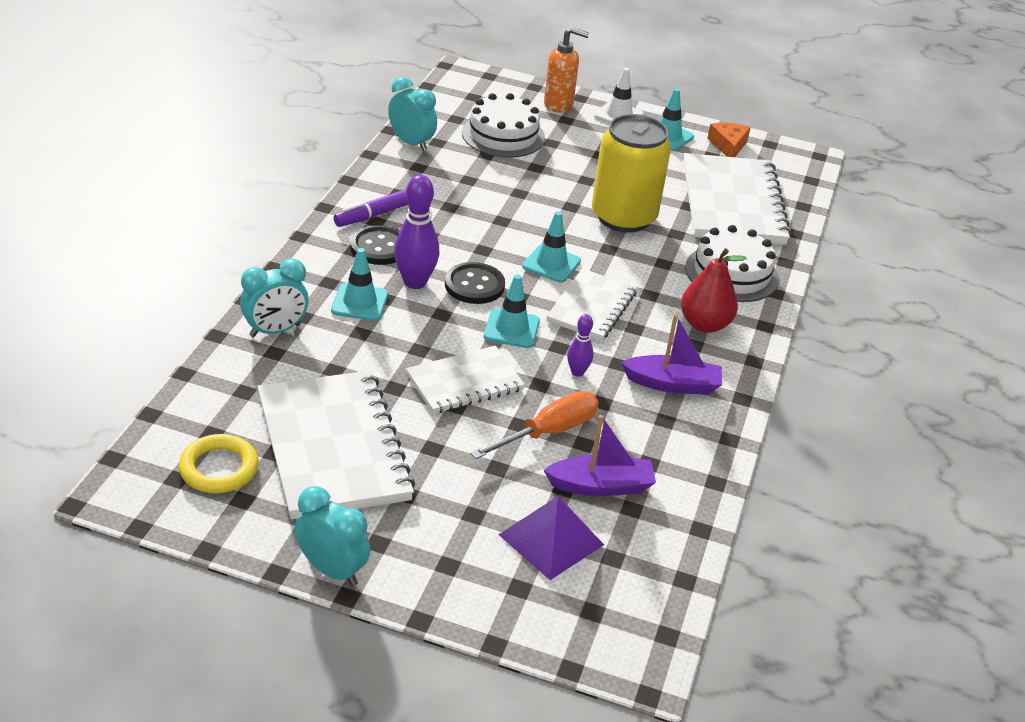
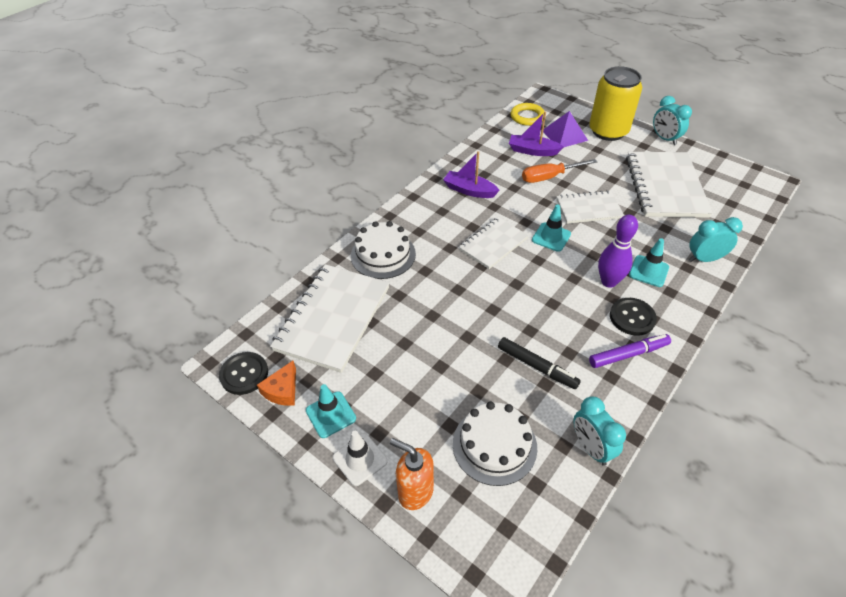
camera: 155 degrees left, 10 degrees up
(219, 468) = (724, 185): yellow ring -> yellow ring (527, 117)
(474, 285) = (567, 273): black button -> black button (244, 374)
(482, 191) = (537, 367): none -> black marker
(551, 264) = (506, 282): turquoise traffic cone -> none
(577, 372) = (521, 205): purple bowling pin -> none
(623, 217) = (431, 317): yellow can -> yellow can (608, 131)
(704, 324) = (427, 221): red pear -> none

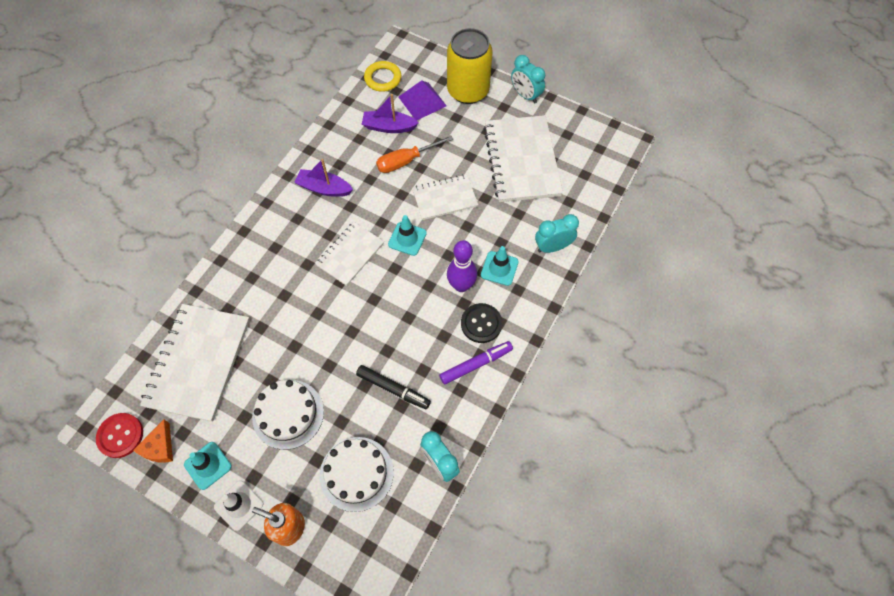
camera: 10 degrees left, 15 degrees up
(244, 374) = (120, 435): black button -> red button
(383, 254) = (241, 281): white cake -> white cake (288, 414)

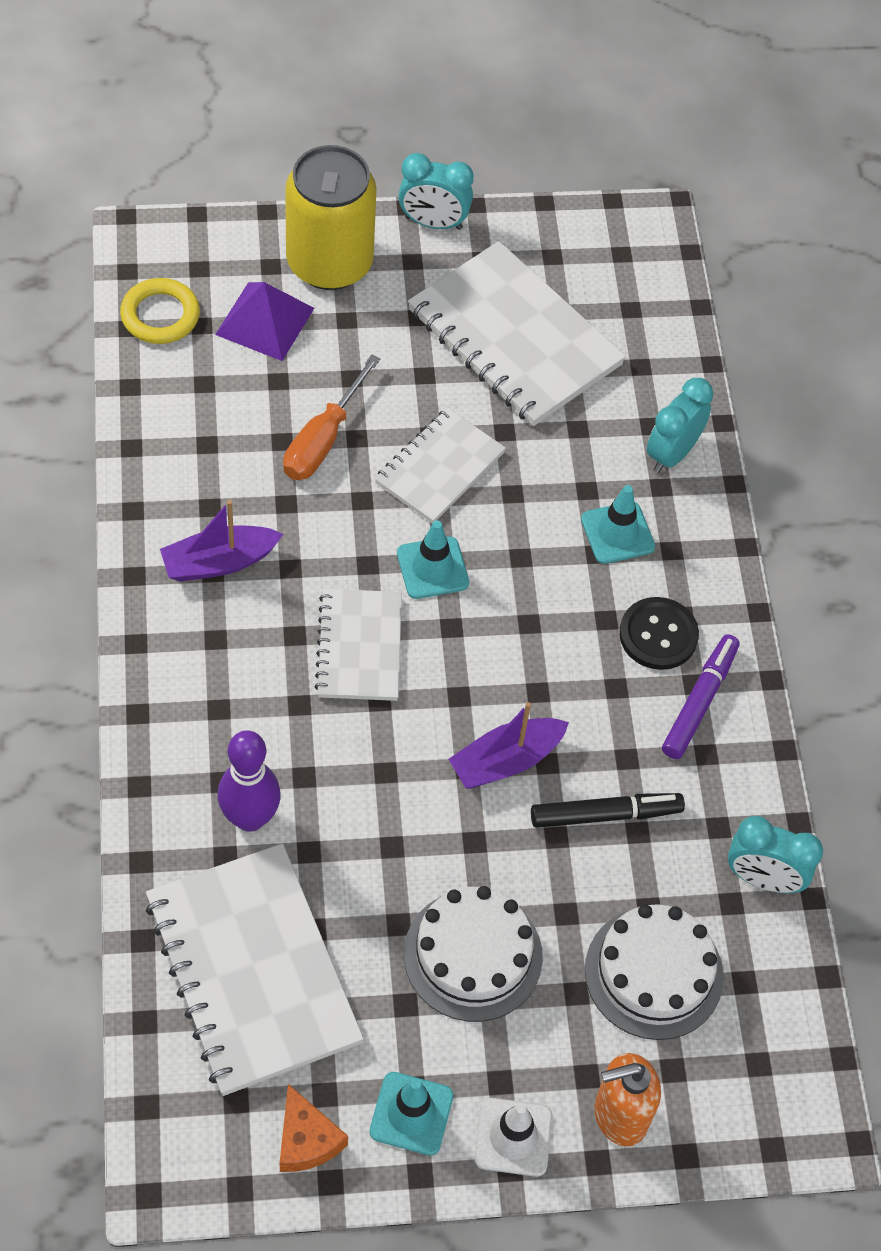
camera: 40 degrees left, 5 degrees down
(120, 435) = (222, 1166): red button -> none
(389, 127) = (244, 396): purple boat -> purple boat (506, 761)
(461, 285) = (580, 594): purple bowling pin -> purple bowling pin (250, 818)

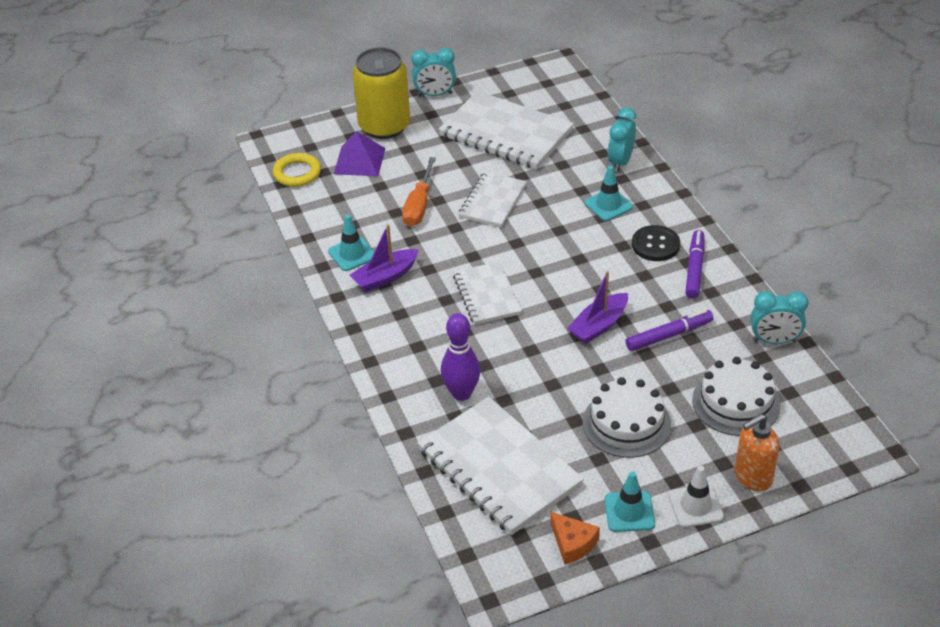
camera: 10 degrees left, 15 degrees down
(432, 568) = (511, 248): turquoise traffic cone -> turquoise traffic cone (352, 254)
(605, 815) = (669, 335): black marker -> purple marker

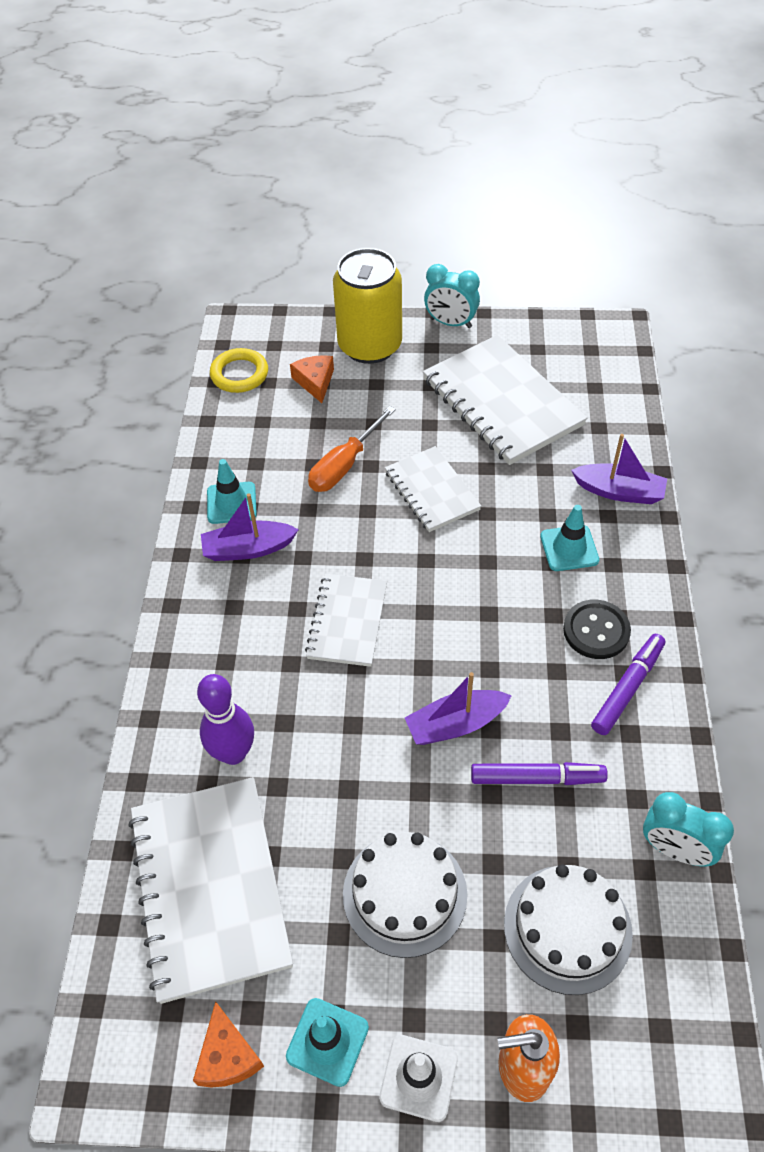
camera: 25 degrees right, 10 degrees up
(359, 161) = (315, 382): purple pyramid -> orange cheese
(492, 201) = (432, 491): white notebook -> white notebook turned 75 degrees counterclockwise
(620, 162) = (619, 491): turquoise clock -> purple boat

